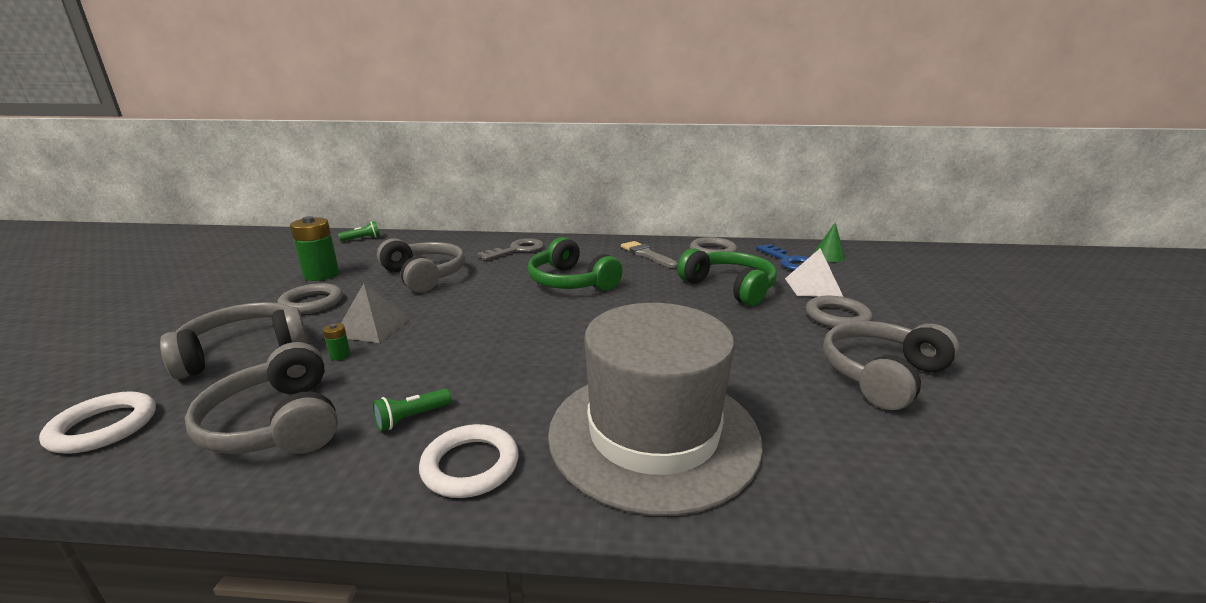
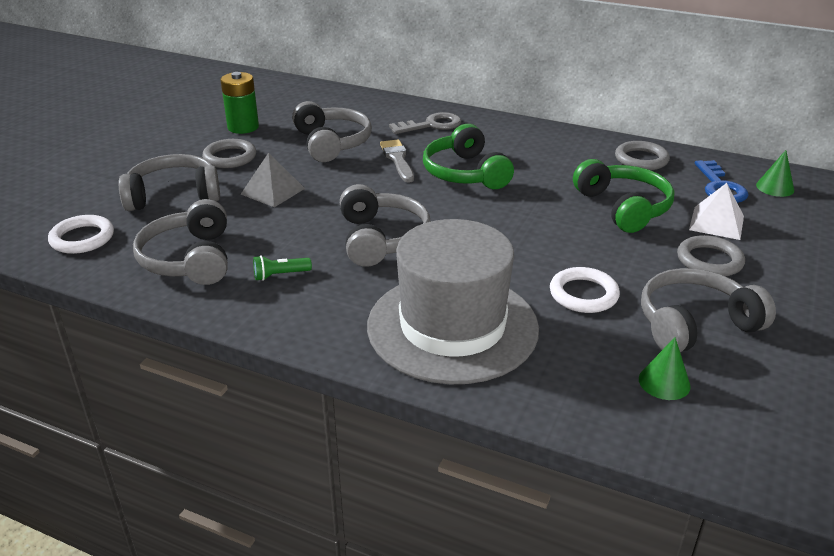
camera: 20 degrees right, 10 degrees up
(340, 355) = (242, 213): green battery -> none
(362, 239) = (288, 88): green flashlight -> none
(470, 465) = (309, 318): white ring -> white ring (583, 294)
(519, 353) = (381, 239): none -> grey headphones
(647, 254) = (564, 152): grey brush -> grey brush (397, 159)
(915, 443) = (664, 382): none -> green cone

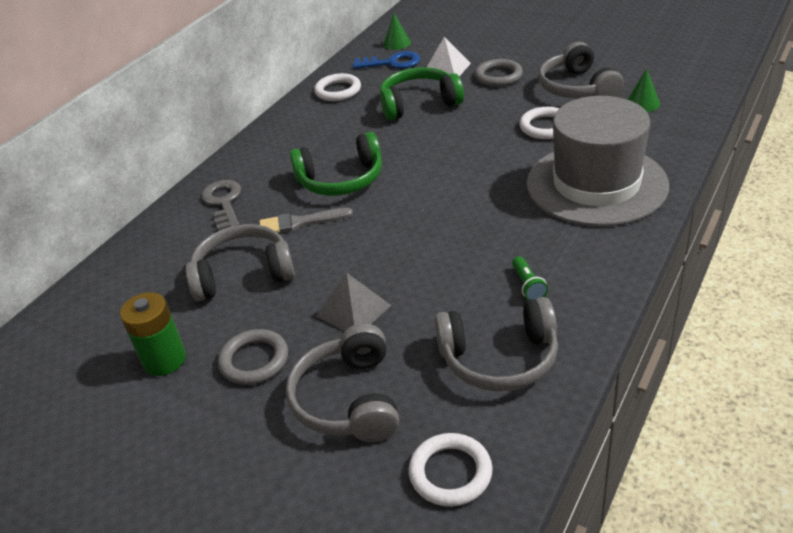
camera: 80 degrees left, 5 degrees up
(381, 239) = (462, 226): grey headphones -> none
(641, 159) = (338, 91): grey ring -> white ring

